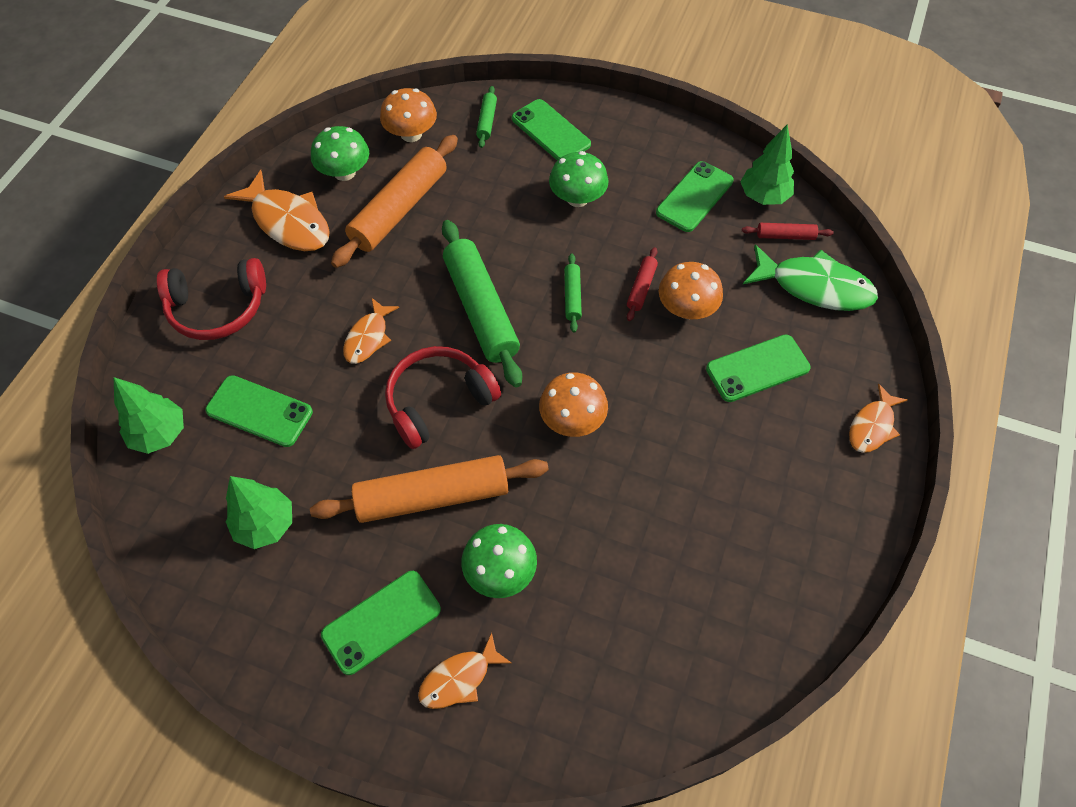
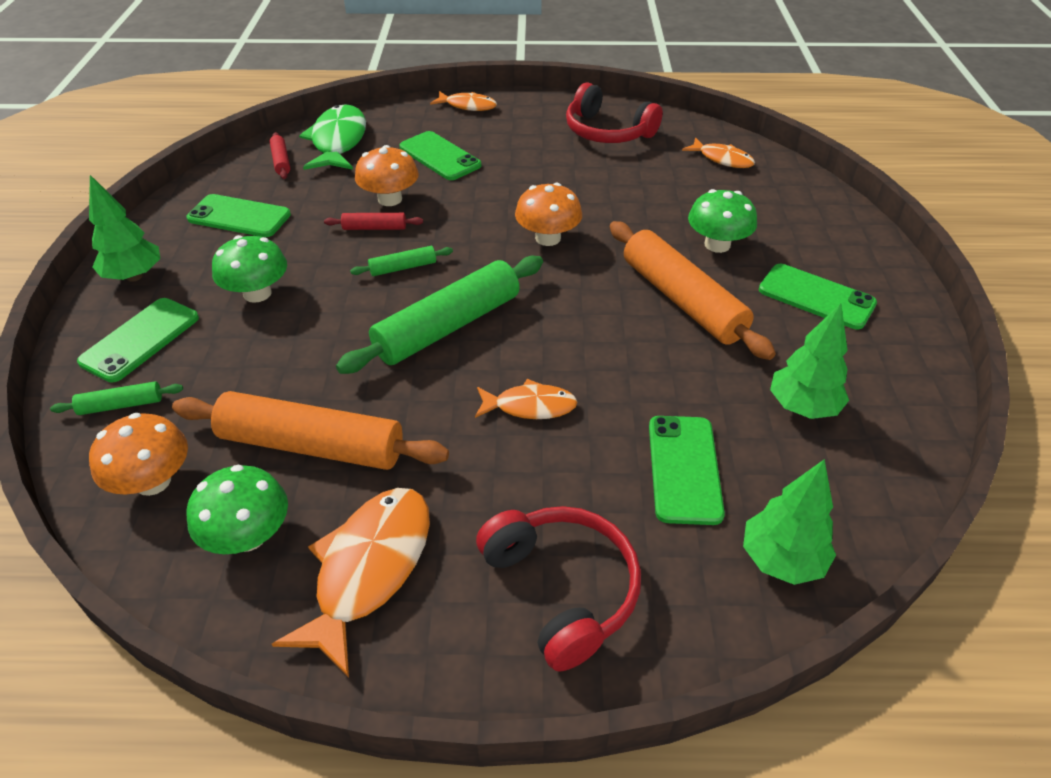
camera: 110 degrees left, 15 degrees down
(438, 401) = (579, 325): red headphones -> red headphones (607, 132)
(459, 678) = (817, 244): orange fish -> orange fish (722, 159)
(763, 197) = (231, 178): green tree -> green tree (134, 276)

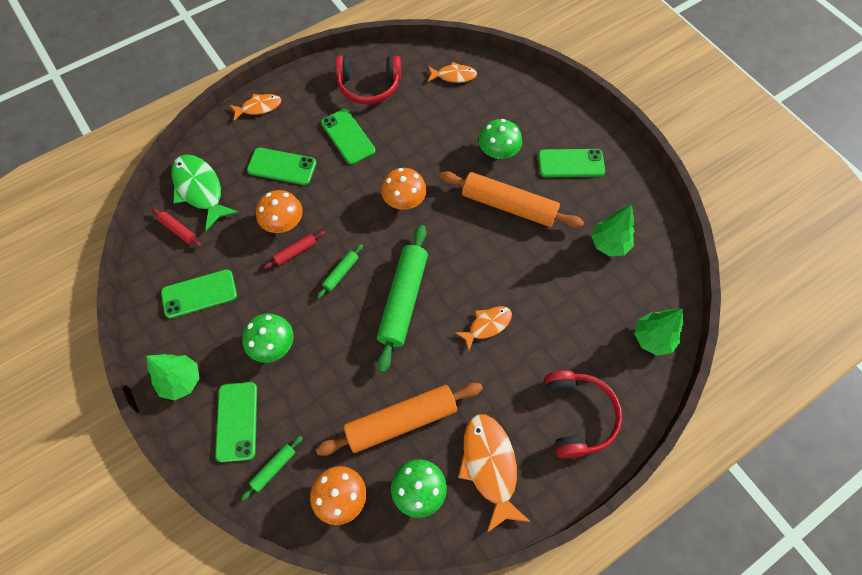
camera: 35 degrees left, 20 degrees up
(562, 589) = (578, 416): red headphones -> red headphones turned 60 degrees clockwise
(684, 469) = (582, 316): green phone -> green phone (348, 137)

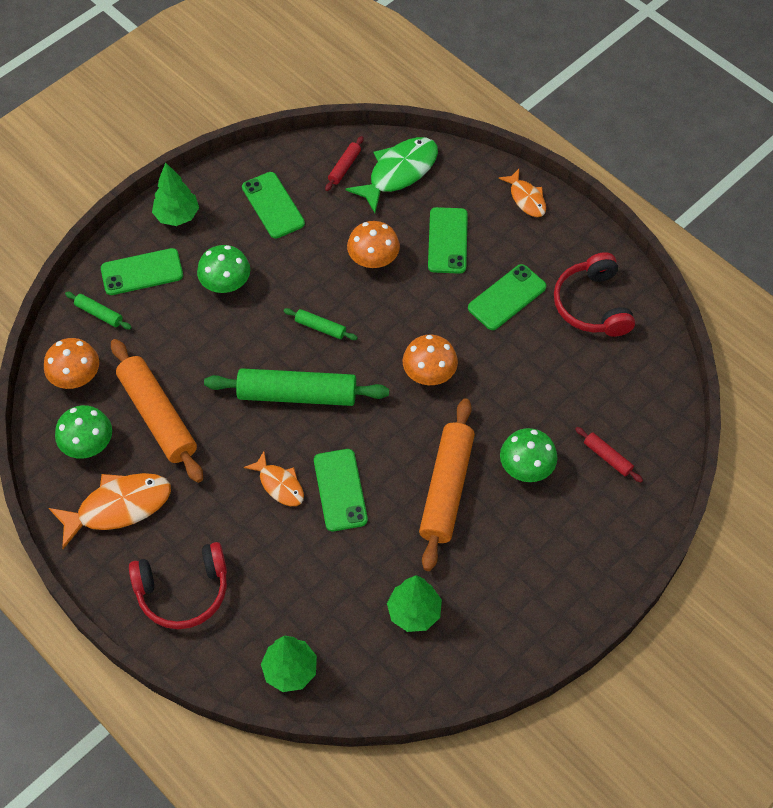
camera: 80 degrees right, 5 degrees down
(296, 252) = (338, 279): red rolling pin -> red rolling pin (607, 457)
(454, 76) = (637, 398): orange fish -> none
(571, 163) = (529, 557): green phone -> green phone (340, 490)

